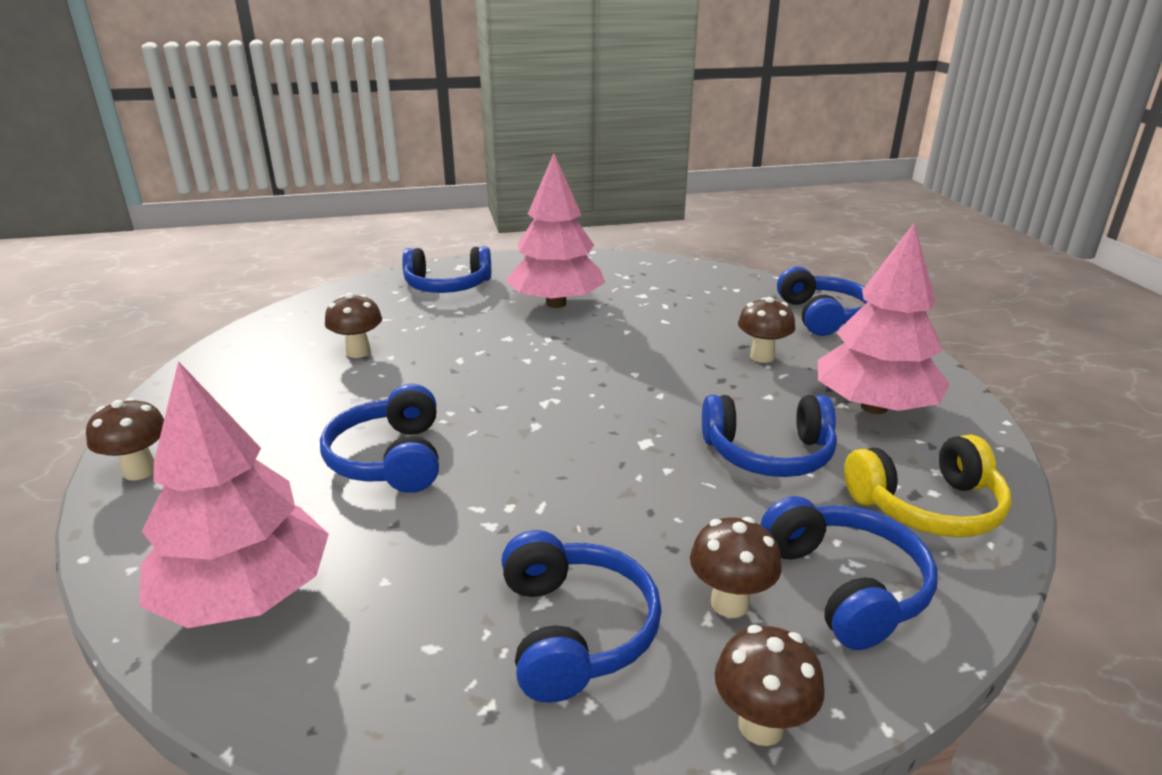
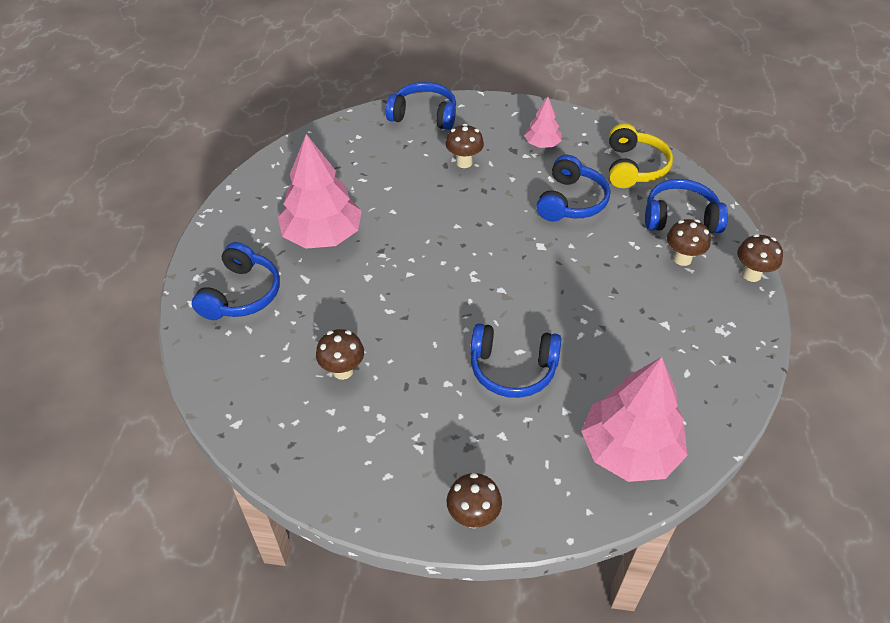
camera: 70 degrees left, 20 degrees up
(574, 630) = (687, 317): blue headphones -> none
(874, 407) = (542, 144): pink tree -> pink tree, size x0.51

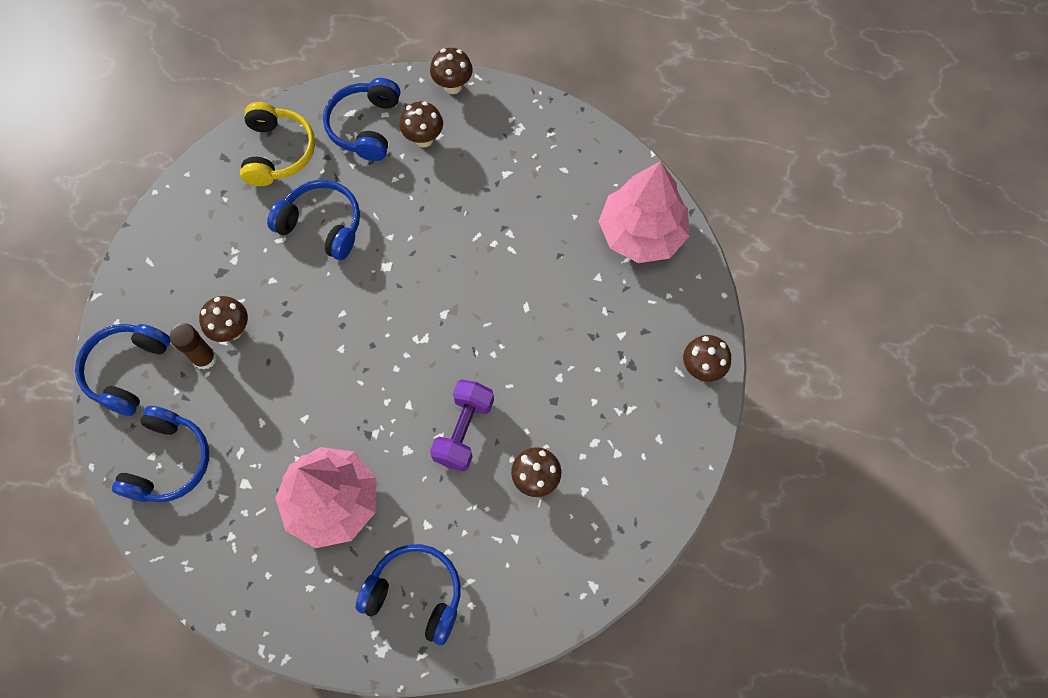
camera: 85 degrees left, 20 degrees up
(387, 314) = (464, 430): none -> purple dumbbell
(438, 151) = (205, 358): none -> brown glue stick
(512, 369) = (547, 316): blue headphones -> blue headphones (169, 461)
(542, 144) = (217, 239): pink tree -> none
(634, 167) = (278, 152): yellow headphones -> yellow headphones turned 75 degrees clockwise

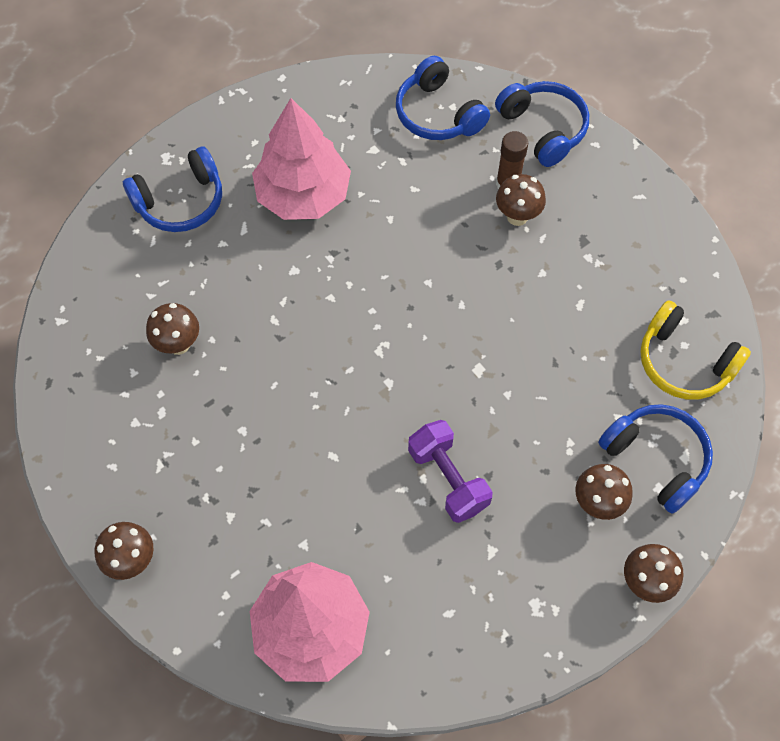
camera: 130 degrees right, 5 degrees down
(322, 225) = (568, 346): blue headphones -> none
(464, 430) = (269, 321): purple dumbbell -> purple dumbbell (448, 479)

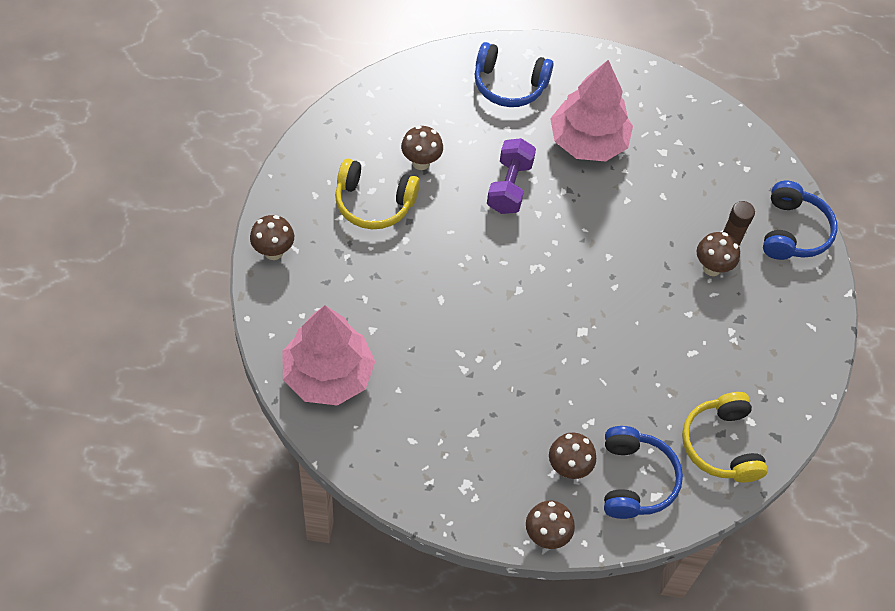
camera: 40 degrees right, 5 degrees down
(176, 422) = (374, 203): none -> yellow headphones
(438, 114) = (731, 165): blue headphones -> none
(448, 479) = (493, 372): purple dumbbell -> purple dumbbell (509, 187)

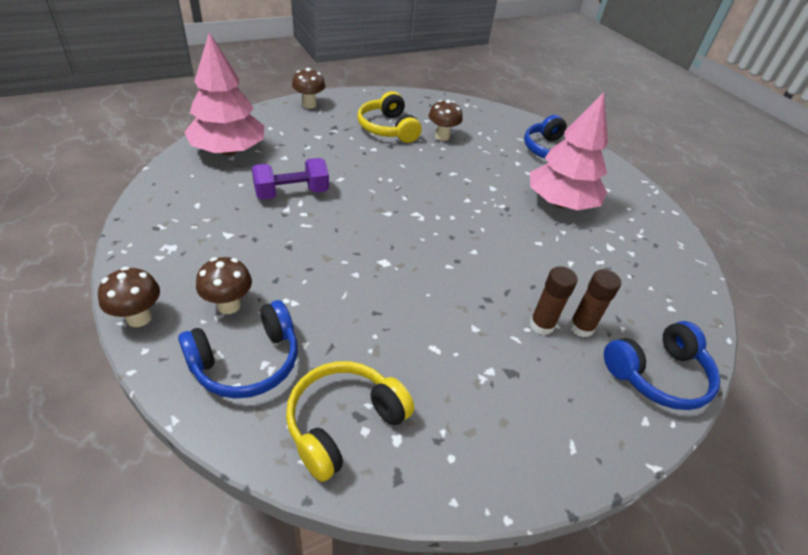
camera: 55 degrees right, 15 degrees down
(509, 187) = (472, 179): purple dumbbell -> purple dumbbell (291, 193)
(711, 268) = (541, 325): brown mushroom -> brown glue stick

